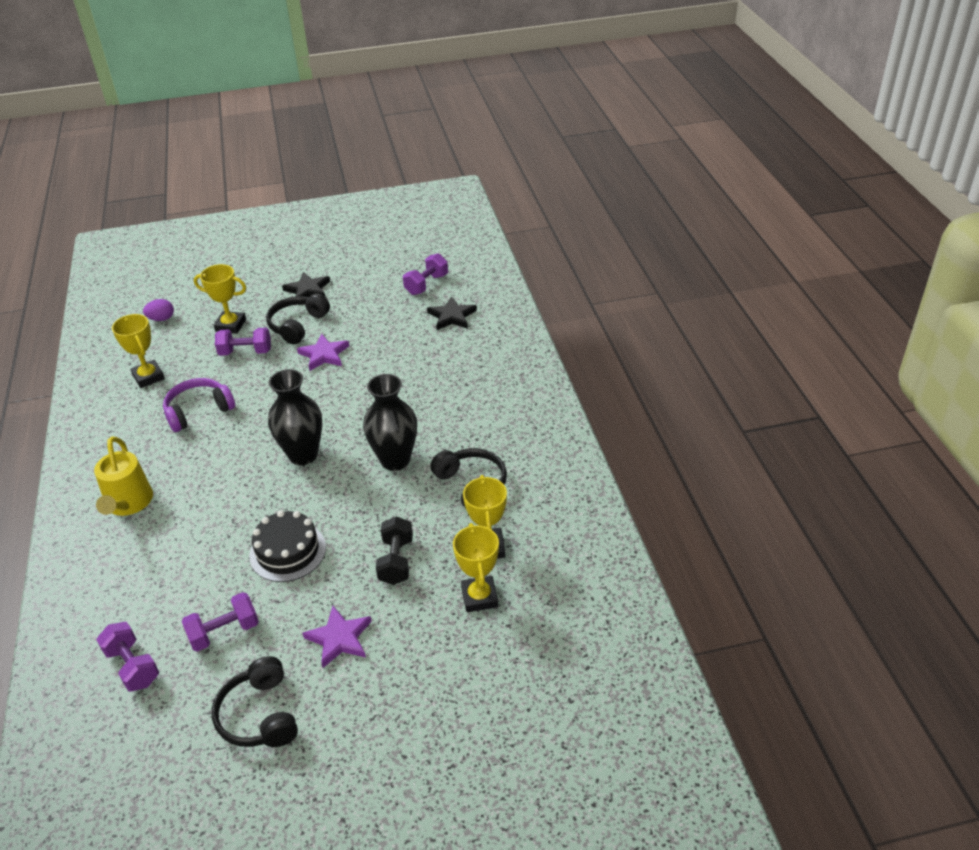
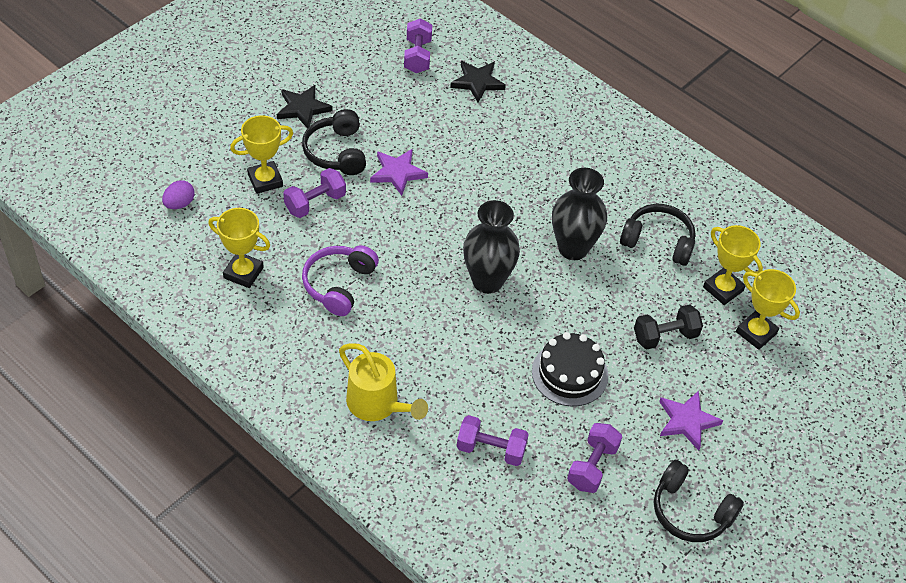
camera: 40 degrees left, 10 degrees up
(132, 666) = (549, 534): purple dumbbell -> purple dumbbell (491, 449)
(396, 561) = (665, 336): black dumbbell -> black dumbbell turned 75 degrees counterclockwise

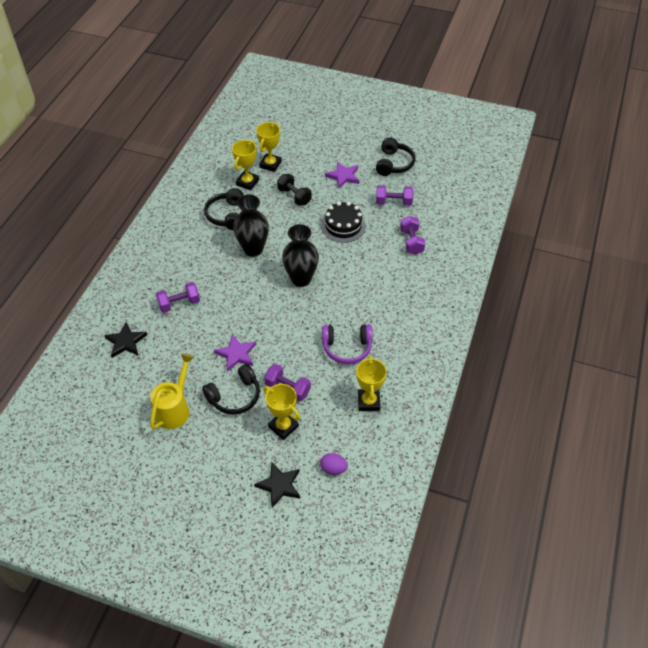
camera: 110 degrees left, 0 degrees up
(303, 108) = (201, 435): black star -> black star (279, 485)
(378, 405) = (417, 296): yellow watering can -> yellow watering can (174, 408)
(417, 56) = (112, 387): purple dumbbell -> purple dumbbell (179, 303)

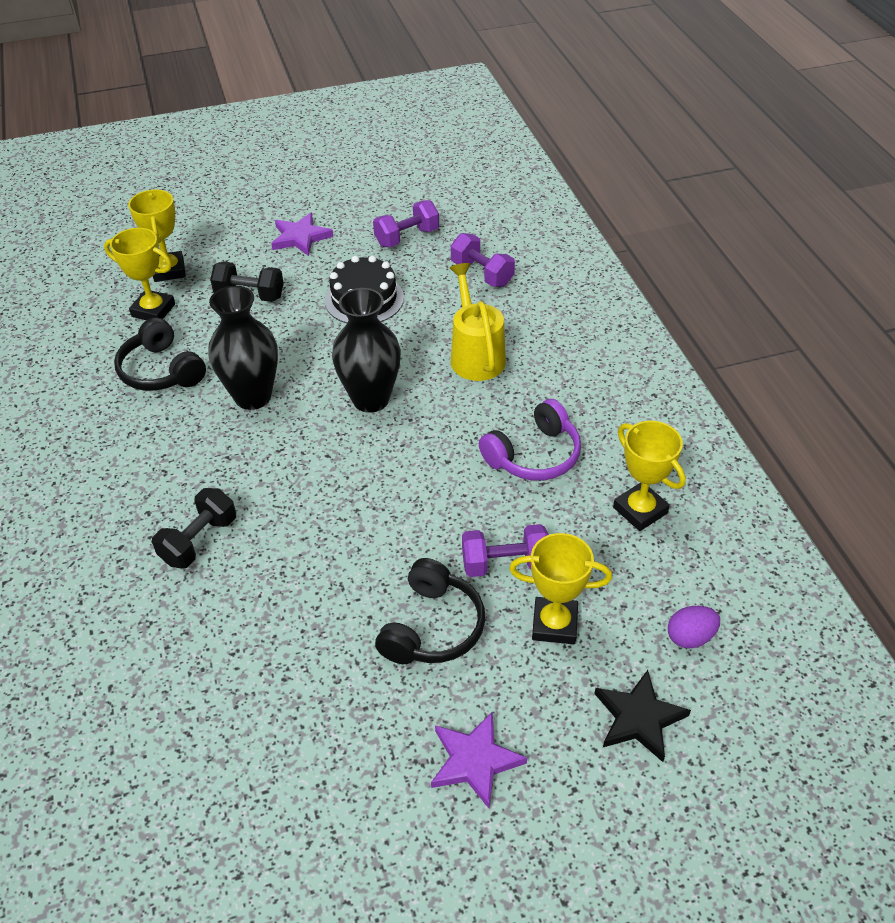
camera: 35 degrees left, 5 degrees down
(126, 342) = (154, 657): black star -> none
(174, 408) = (348, 712): yellow watering can -> yellow watering can (475, 355)
(179, 303) = (199, 541): purple dumbbell -> black dumbbell
(236, 354) = (373, 562): purple star -> purple star (474, 760)
(247, 182) = (153, 310): yellow trophy -> yellow trophy turned 60 degrees counterclockwise
(394, 164) = (359, 191): black headphones -> none

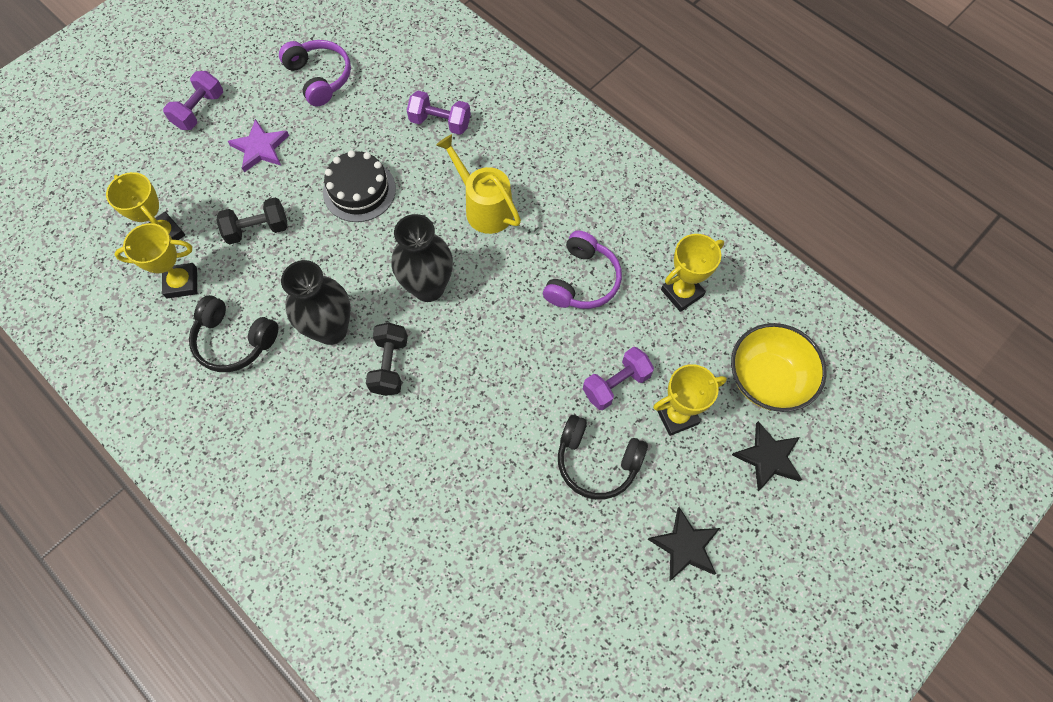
camera: 30 degrees left, 20 degrees up
(199, 541) = (380, 480): black dumbbell -> black dumbbell (390, 365)
(394, 204) = (319, 78): none -> purple headphones
(407, 237) = (354, 110): purple dumbbell -> purple dumbbell (199, 110)
(432, 627) = (597, 461): black headphones -> black headphones turned 120 degrees clockwise
(474, 760) = (685, 546): purple star -> black star
(640, 510) = (682, 293): yellow trophy -> yellow trophy turned 60 degrees counterclockwise
(690, 637) = (767, 379): purple egg -> yellow bowl

